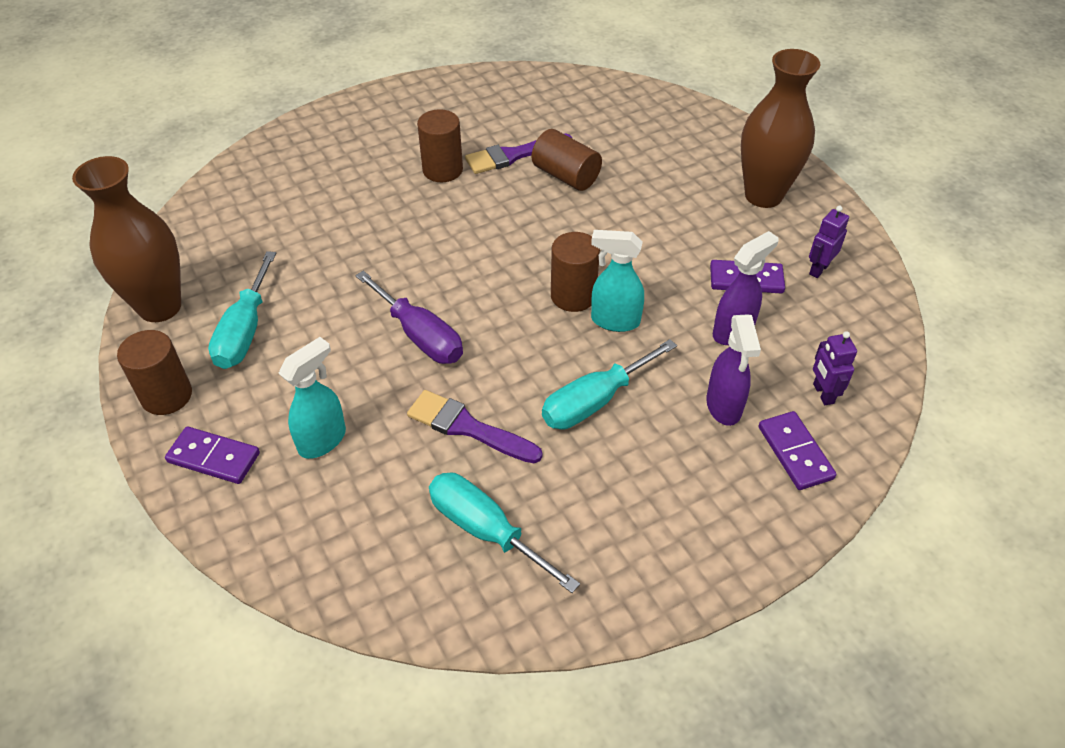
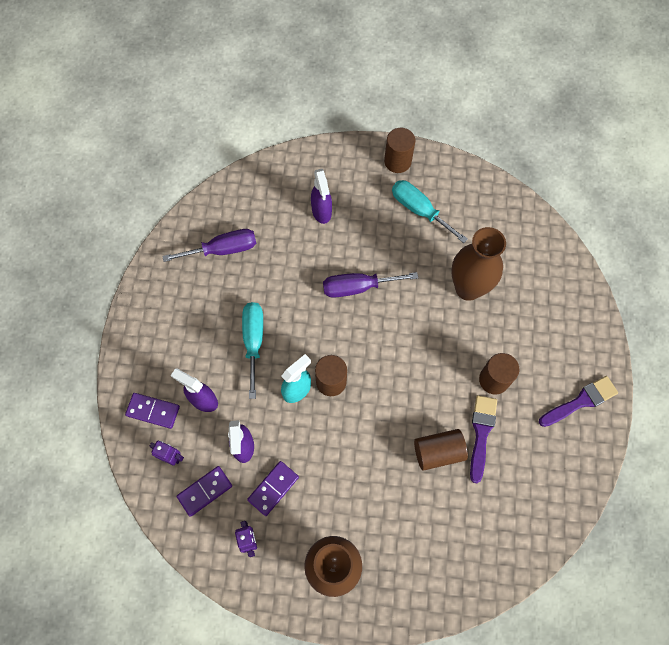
camera: 125 degrees right, 20 degrees up
(160, 307) = (465, 180): brown vase -> brown vase (468, 288)
(214, 457) = (344, 166): purple domino -> purple domino (205, 491)
(323, 440) = (321, 212): turquoise spray bottle -> purple spray bottle
(467, 427) = (282, 274): purple brush -> purple brush (581, 401)
(485, 530) = (223, 249): turquoise screwdriver -> purple screwdriver

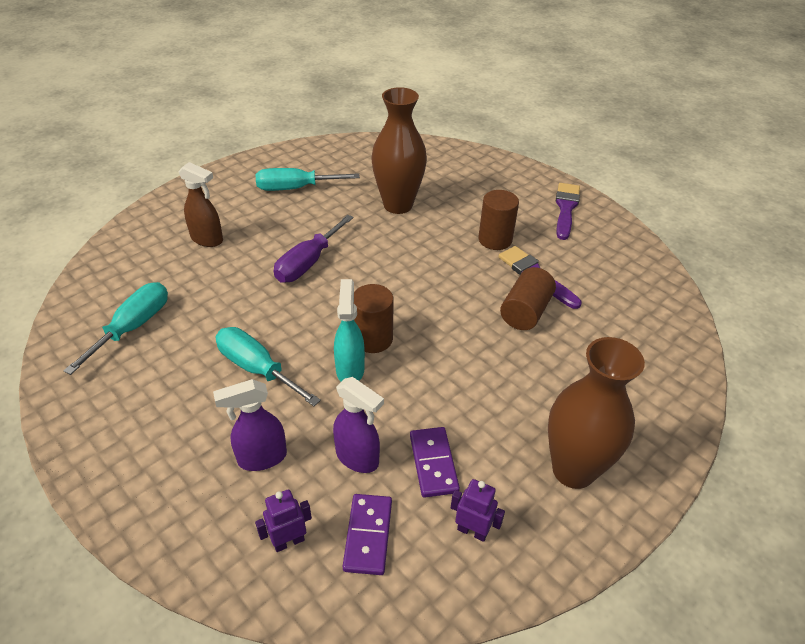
camera: 50 degrees left, 25 degrees down
(153, 411) = (212, 519): purple domino -> none
(223, 249) = (133, 327): purple screwdriver -> turquoise screwdriver
(321, 212) = (207, 239): purple spray bottle -> brown spray bottle
(397, 161) = (237, 173): brown cylinder -> none

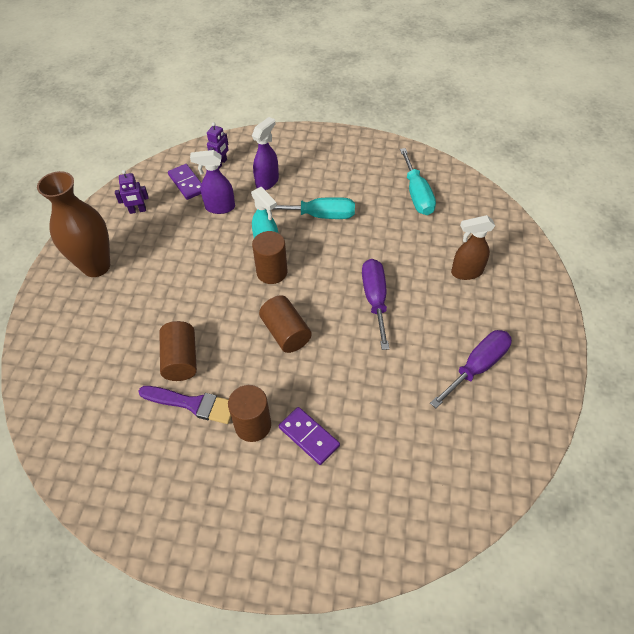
camera: 145 degrees right, 10 degrees up
(295, 188) = (477, 367): turquoise screwdriver -> purple screwdriver
(398, 205) = (372, 410): brown vase -> none
(412, 281) = (285, 333): none -> brown cylinder
(433, 463) = (178, 227): purple domino -> purple domino (309, 436)
(566, 208) = (210, 527): purple brush -> none

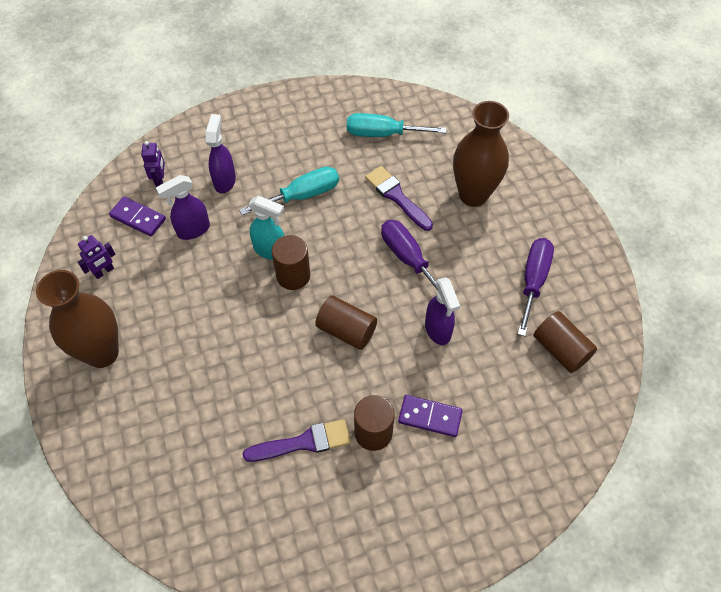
camera: 30 degrees left, 5 degrees up
(181, 359) = (262, 405): brown cylinder -> brown cylinder (560, 349)
(363, 368) = (438, 330): none -> purple spray bottle
(397, 247) = (396, 196): none -> purple brush
(417, 194) = (383, 134): turquoise screwdriver -> turquoise screwdriver turned 135 degrees clockwise
(466, 272) = (473, 195): brown spray bottle -> brown vase

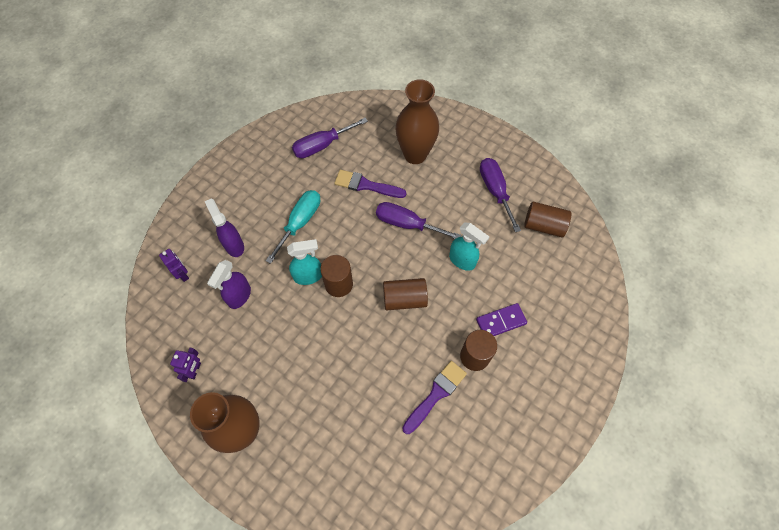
camera: 35 degrees left, 5 degrees up
(138, 218) = (189, 313): purple domino -> none
(383, 134) = (322, 145): turquoise screwdriver -> purple screwdriver
(438, 330) = (462, 261): purple spray bottle -> turquoise spray bottle

